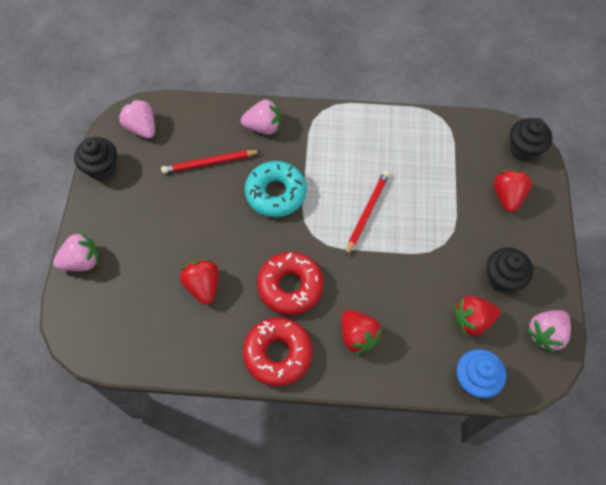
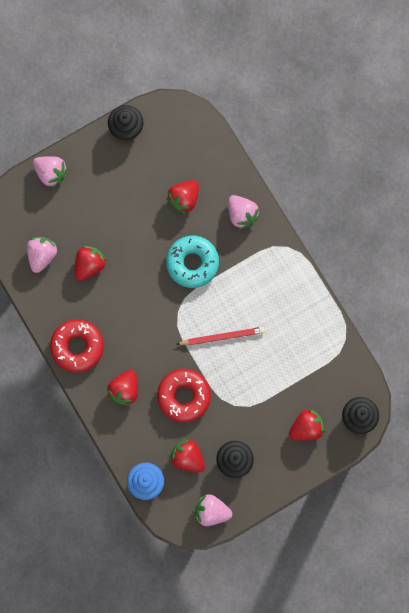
camera: 55 degrees right, 15 degrees up
(142, 128) = (178, 128): pink strawberry -> pink strawberry (42, 255)
(209, 163) = (184, 199): red pencil -> red strawberry
(290, 286) = (129, 322): red donut -> red donut (184, 396)

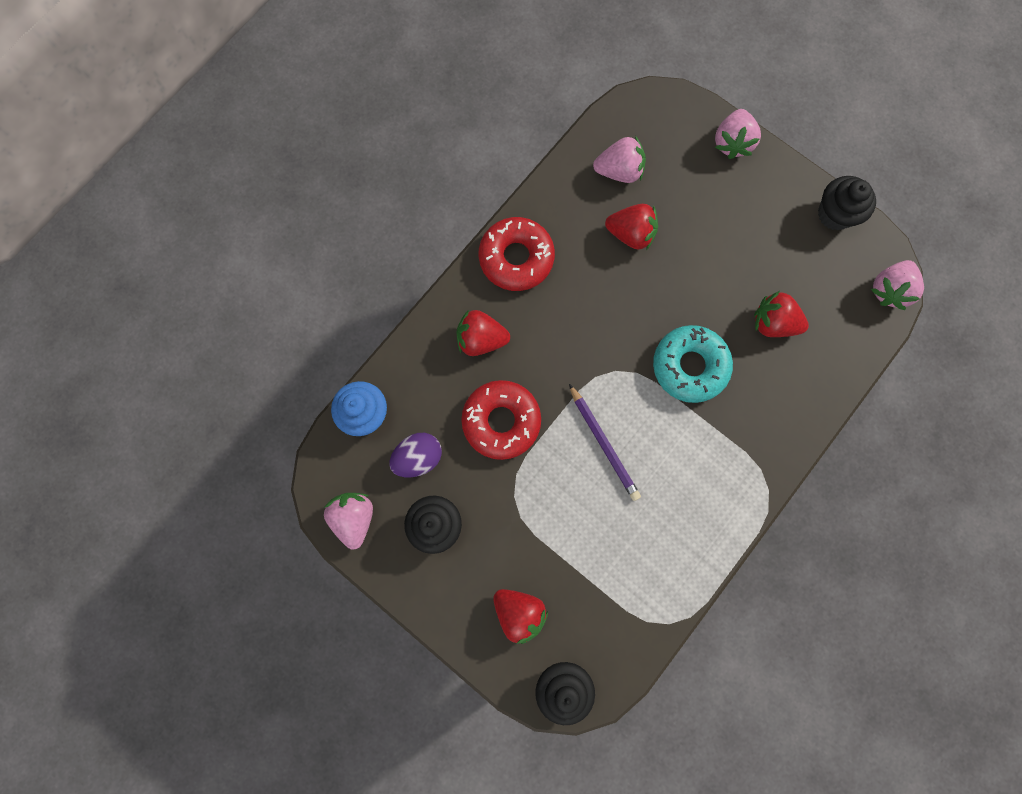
camera: 70 degrees right, 0 degrees up
(187, 457) = (418, 457): red strawberry -> purple egg
(222, 337) = (603, 443): red pencil -> purple pencil
(242, 214) = (786, 409): pink strawberry -> pink strawberry (889, 290)

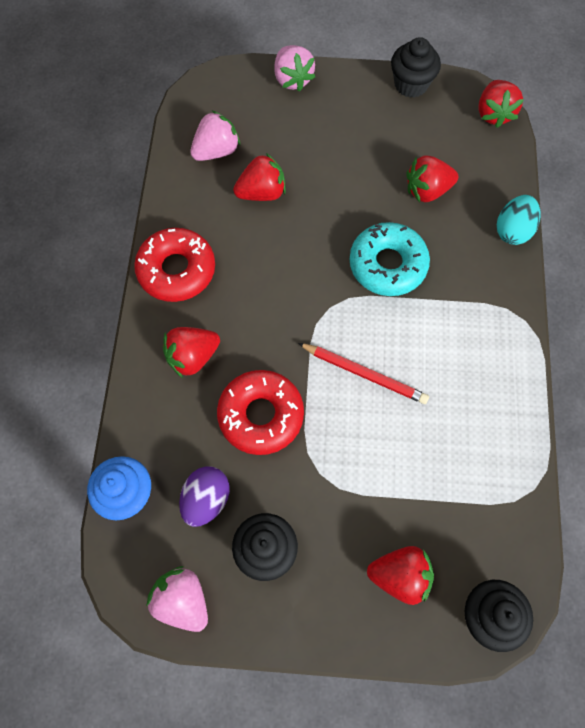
camera: 35 degrees left, 10 degrees down
(603, 443) = (364, 374): purple pencil -> red pencil
(819, 407) = (512, 230): none -> turquoise egg
(889, 290) = (493, 114): pink strawberry -> red strawberry

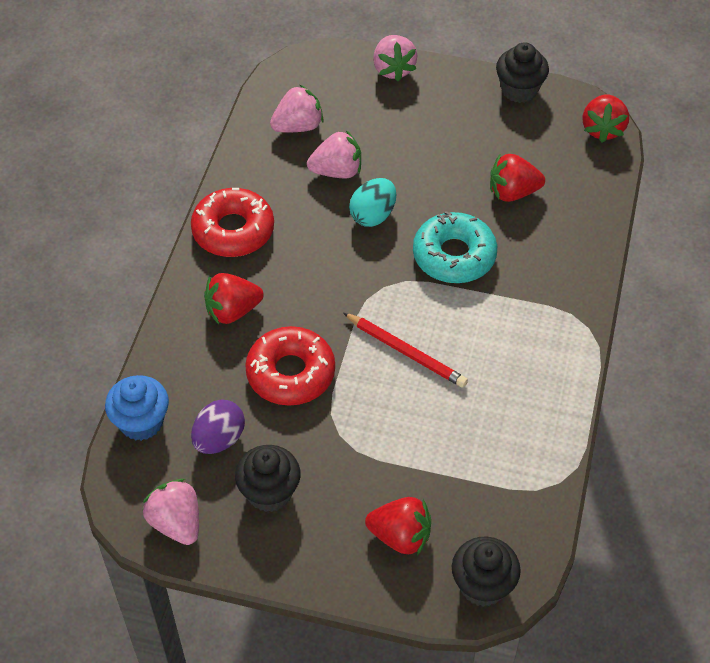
camera: 10 degrees right, 15 degrees down
(262, 193) = (337, 171): red strawberry -> pink strawberry
(512, 230) = (595, 242): turquoise egg -> turquoise egg (373, 215)

